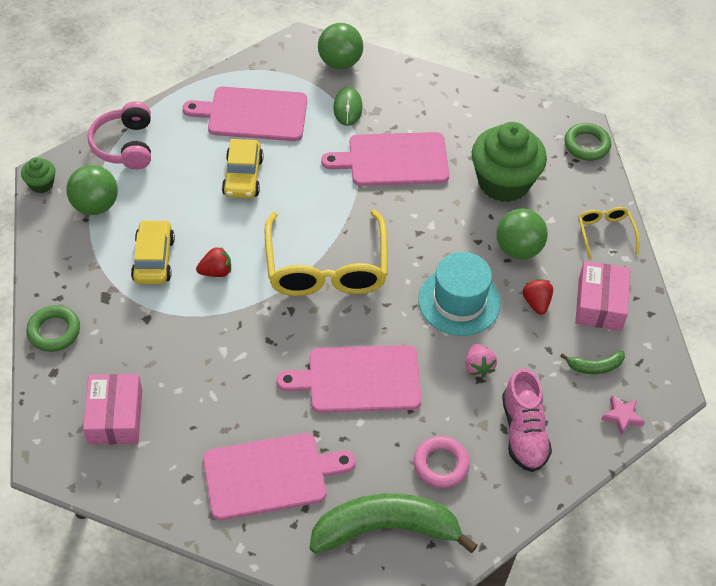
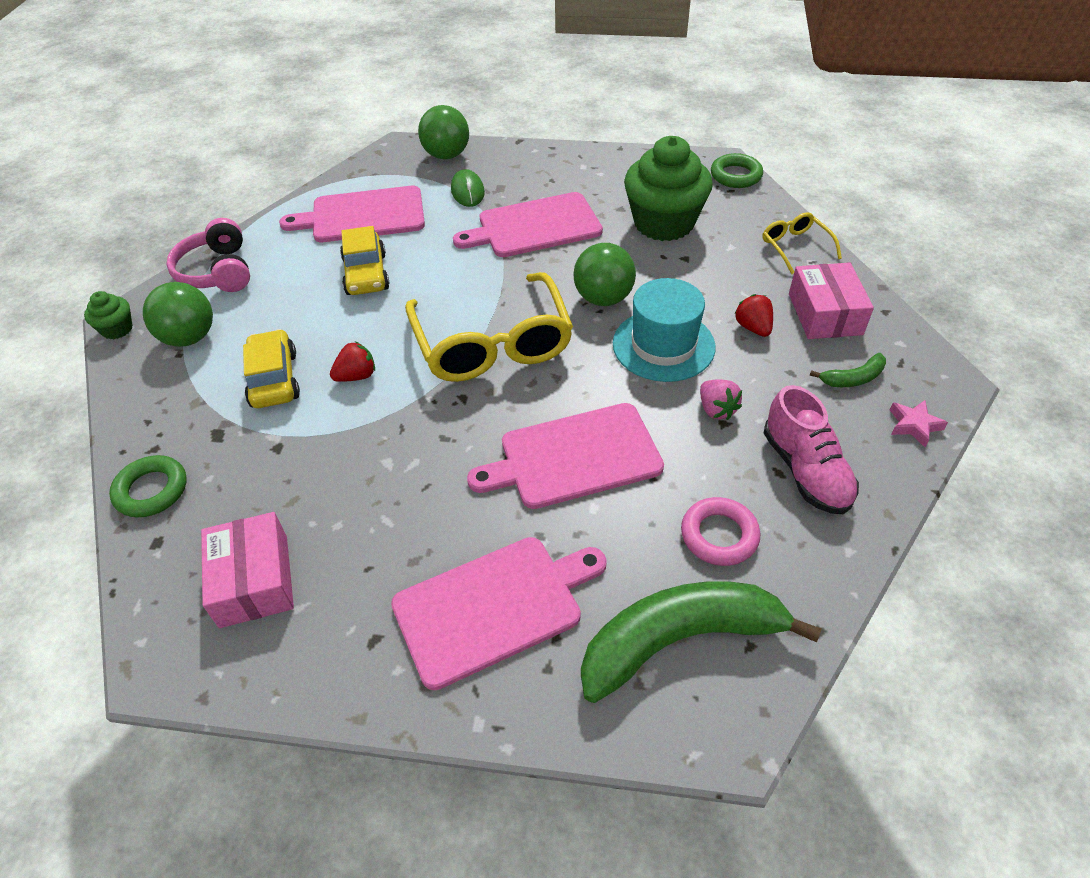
camera: 10 degrees left, 5 degrees down
(518, 249) = (708, 280): green ball -> green ball (603, 298)

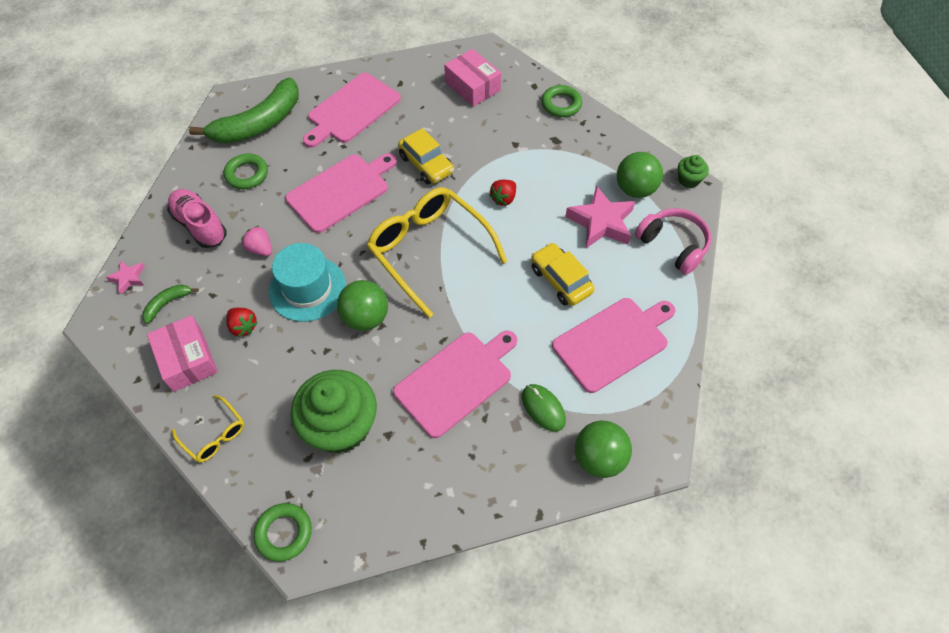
camera: 155 degrees right, 10 degrees up
(267, 315) = (601, 222): none -> pink star
(274, 379) = (553, 180): yellow car -> yellow car (426, 164)
(719, 535) = (247, 174): pink ring -> green ring

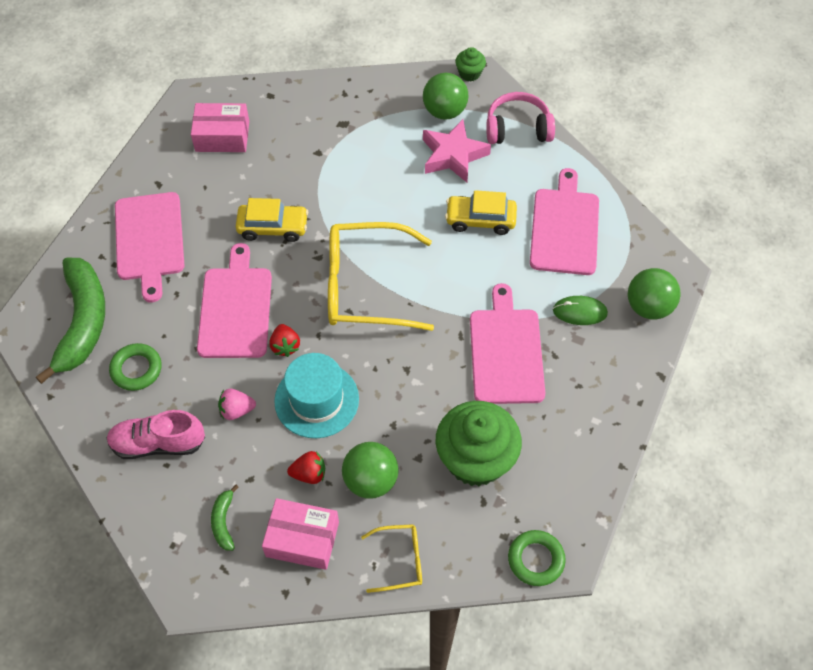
camera: 50 degrees left, 0 degrees up
(128, 278) = (160, 539): pink star -> none
(365, 318) = (388, 375): green ball -> green ball (371, 480)
(503, 199) = (365, 200): red strawberry -> red strawberry (285, 346)
(561, 104) = (310, 93): green ring -> none

